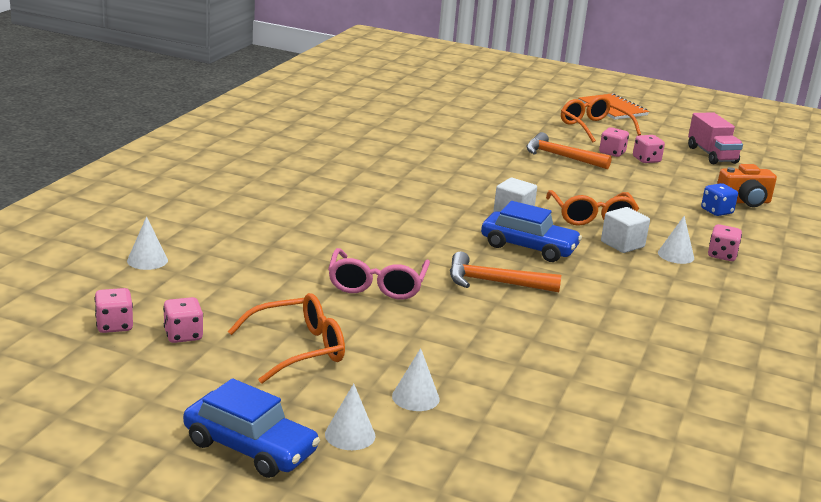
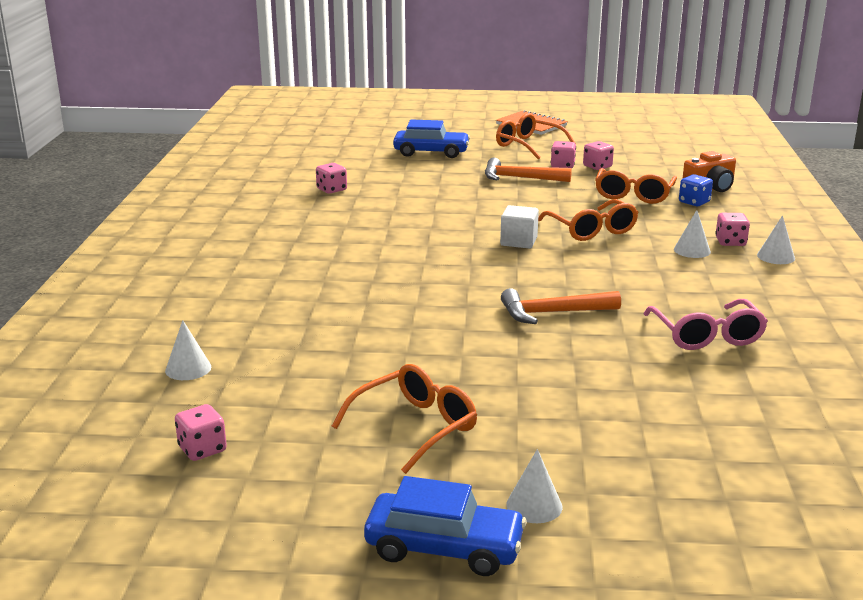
camera: 15 degrees left, 0 degrees up
(183, 335) = (285, 441): pink dice -> pink dice (331, 189)
(377, 285) = (444, 341): pink glasses -> pink glasses (707, 336)
(415, 397) = (567, 448): white cone -> white cone (776, 256)
(528, 247) = (557, 271): blue car -> blue car (431, 152)
(622, 244) = (638, 250): white cube -> none
(660, 193) = (633, 195): none -> orange glasses
(711, 155) = (649, 151): pink truck -> none

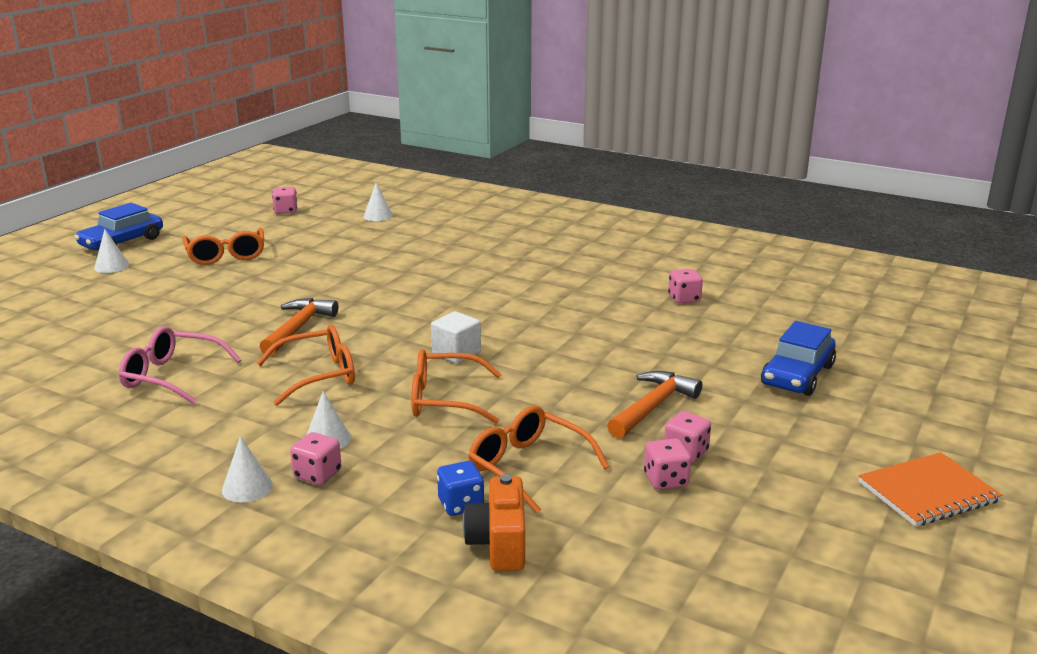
camera: 115 degrees right, 0 degrees up
(528, 145) = (803, 454): orange glasses -> orange glasses (319, 375)

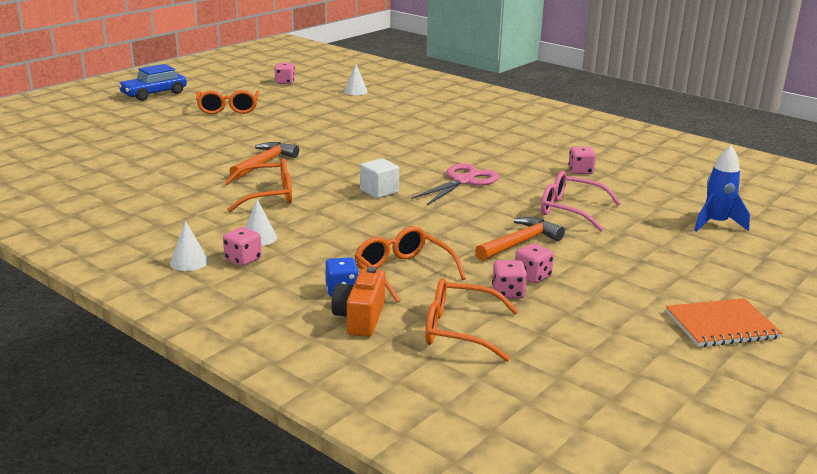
camera: 10 degrees right, 0 degrees up
(111, 266) = (141, 109): white cone -> none
(171, 376) = (159, 185): pink glasses -> pink glasses (570, 210)
(444, 399) = (357, 221): orange glasses -> orange glasses (458, 330)
(553, 327) = (463, 181): none -> pink scissors
(797, 375) = (651, 234): blue car -> none
(863, 353) = (716, 224): none -> blue rocket

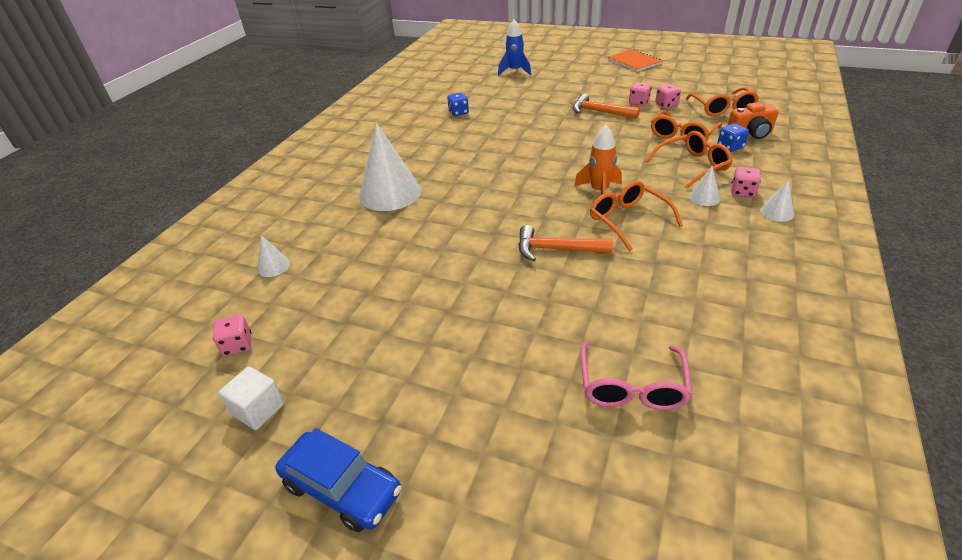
camera: 105 degrees left, 15 degrees up
(228, 109) = (391, 351): orange glasses -> orange glasses (693, 166)
(328, 196) = (599, 192): none -> orange rocket
(379, 191) = (567, 174): white cube -> white cube (258, 409)
(420, 126) = (390, 193): none -> white cone
(463, 181) = (514, 147): pink scissors -> none
(570, 210) = (533, 106): pink glasses -> pink glasses (632, 387)
(580, 171) = (458, 113): pink dice -> blue dice

